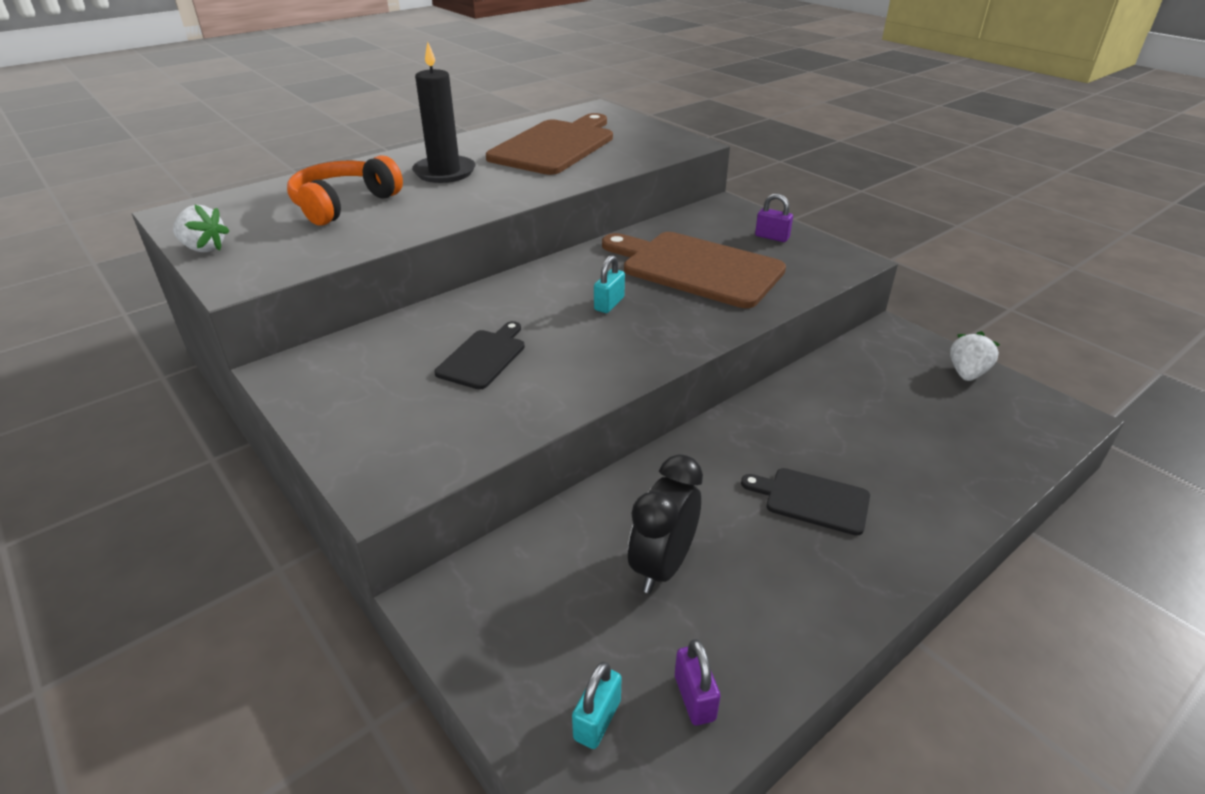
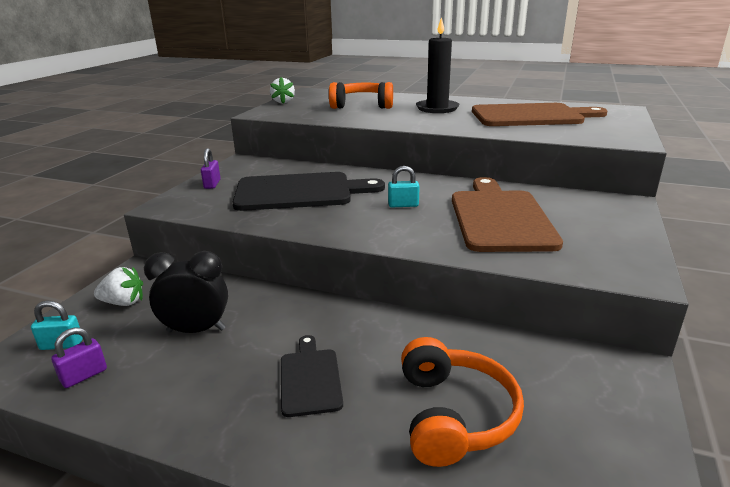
camera: 60 degrees right, 10 degrees down
(483, 357) = (299, 192): black cutting board -> black cutting board, size x1.96
(772, 237) = (609, 232): purple padlock -> purple padlock (212, 184)
(904, 435) = (453, 415): none -> orange headphones
(966, 373) = (629, 443): white strawberry -> white strawberry (123, 302)

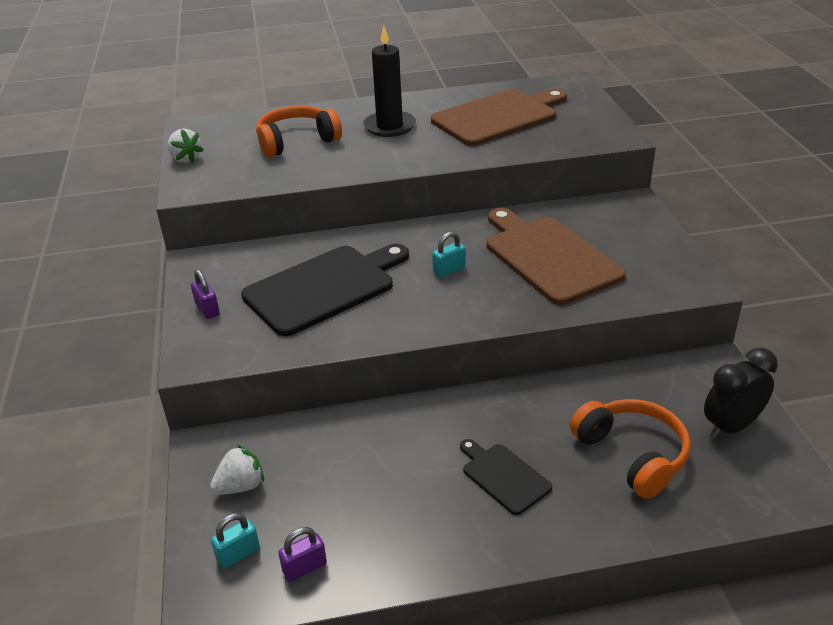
camera: 30 degrees left, 10 degrees up
(84, 375) = (304, 568): purple padlock -> purple padlock turned 45 degrees clockwise
(196, 330) = (354, 480): black clock -> black clock (731, 427)

